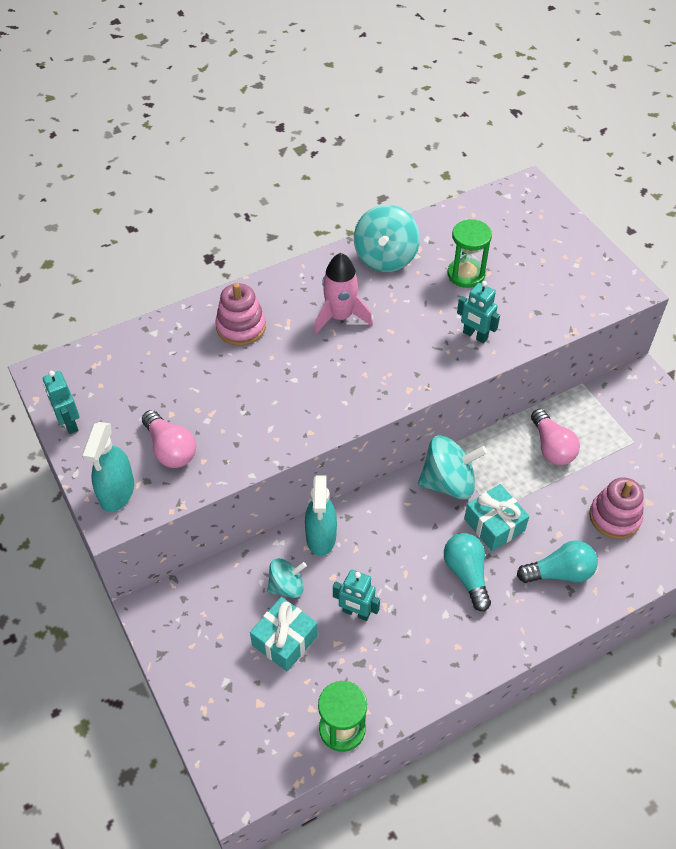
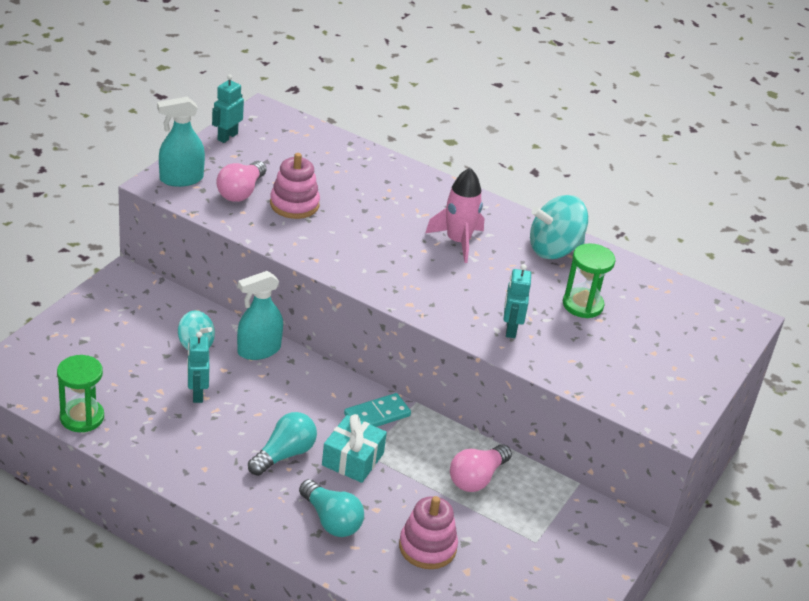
camera: 55 degrees right, 15 degrees down
(241, 327) = (395, 190): pink stacking toy -> pink stacking toy (294, 204)
(284, 640) = (143, 359): turquoise gift -> none
(448, 482) = (377, 415): turquoise spinning top -> turquoise domino

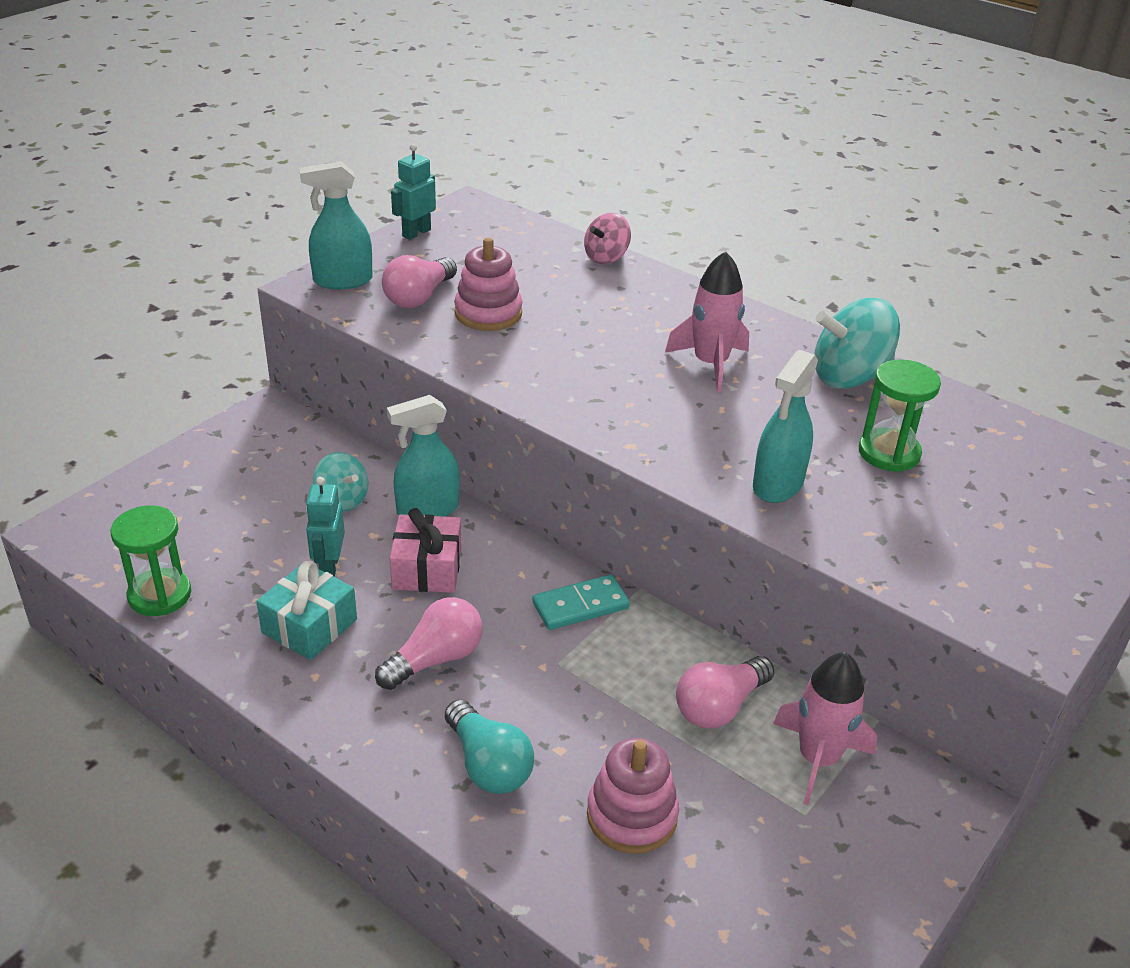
camera: 10 degrees right, 0 degrees up
(266, 393) = (427, 569): none -> pink gift
(284, 454) = (435, 659): turquoise light bulb -> pink light bulb
(353, 459) = (535, 670): turquoise gift -> turquoise gift (309, 626)
(373, 156) = (606, 257): none -> pink spinning top
(510, 329) = (777, 484): turquoise robot -> turquoise spray bottle
(542, 508) = (817, 759): none -> pink rocket

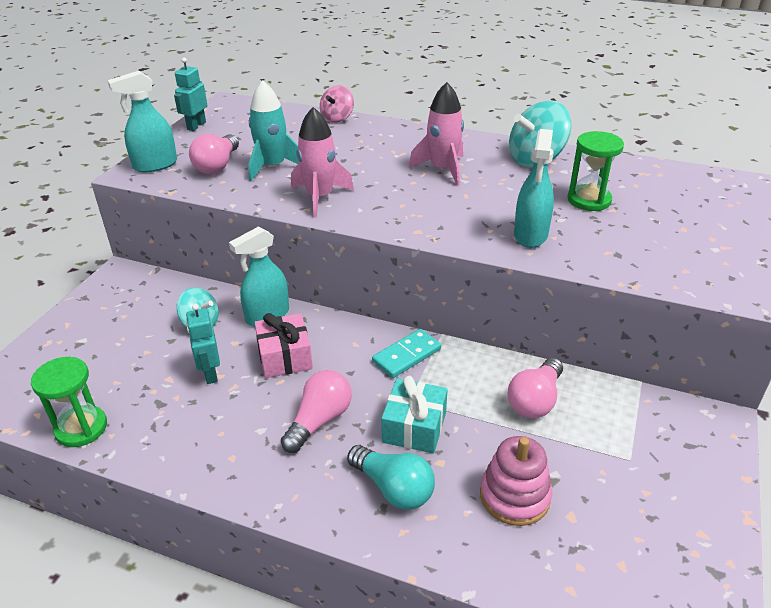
camera: 15 degrees left, 0 degrees up
(309, 626) = (212, 421): turquoise gift -> turquoise gift (414, 427)
(488, 313) = (273, 167): pink stacking toy -> turquoise rocket
(817, 759) = (617, 418): pink rocket -> pink rocket (320, 197)

